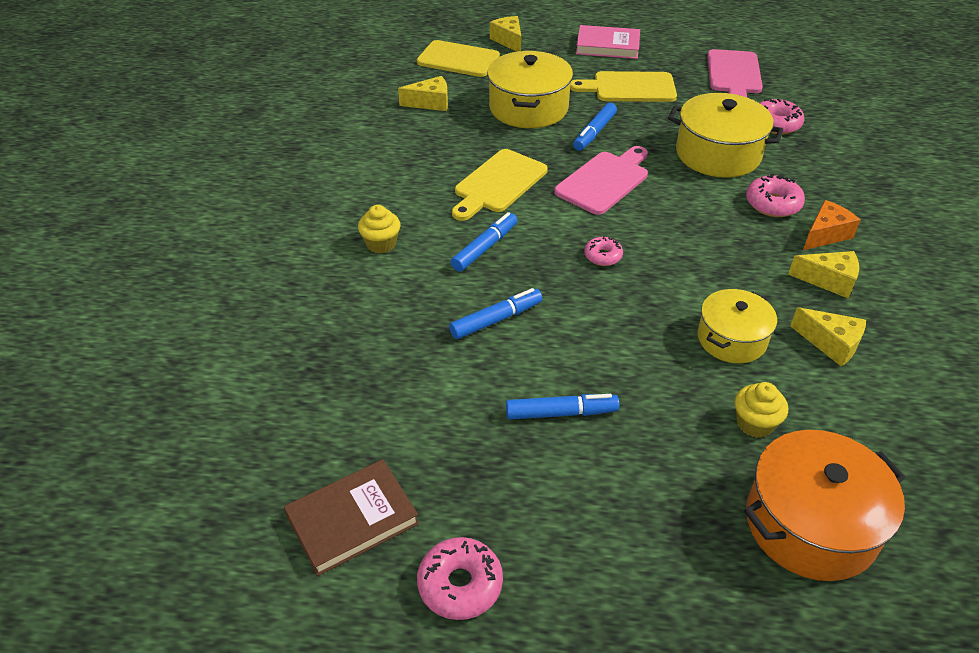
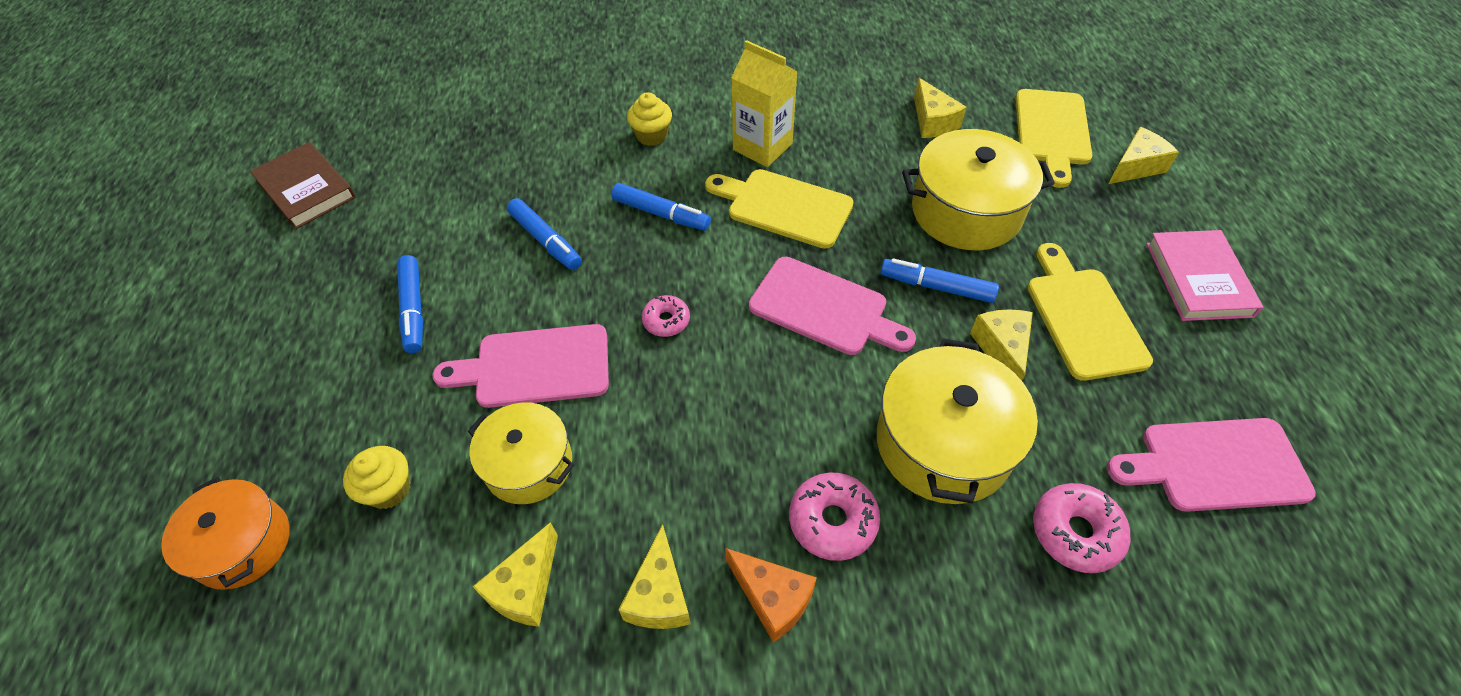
camera: 80 degrees right, 10 degrees up
(424, 184) = (762, 147): none -> yellow carton
(460, 584) = (231, 265): pink donut -> none
(639, 332) = (535, 367): none -> pink cutting board
(650, 120) = (1002, 349): none -> yellow cheese
(810, 524) = (243, 544): orange pot -> orange pot, size x0.64

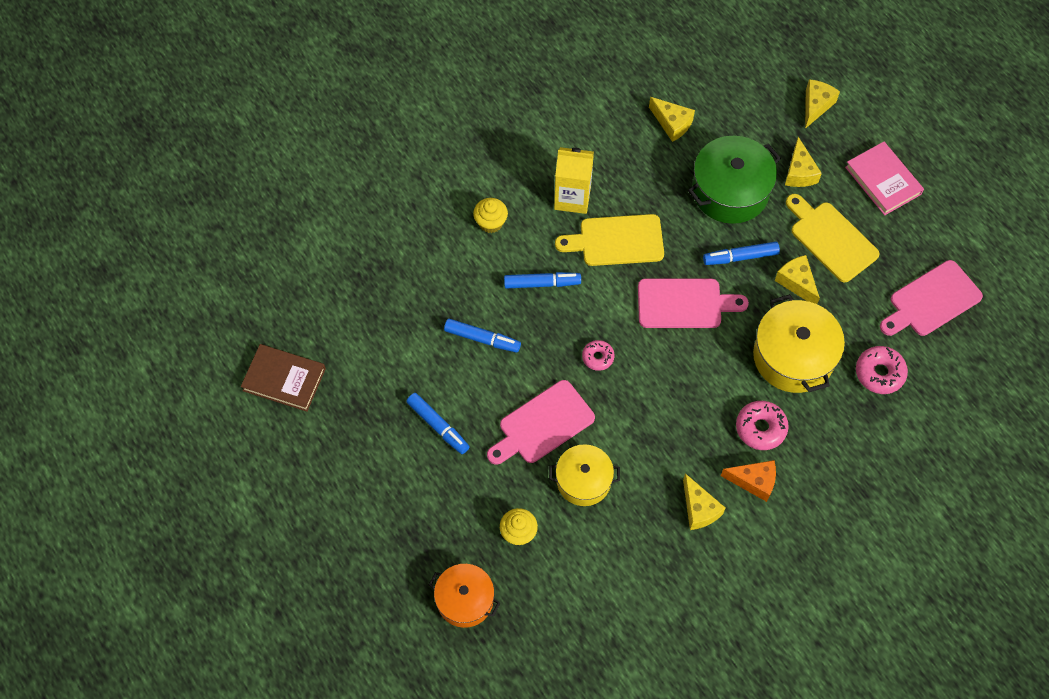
camera: 30 degrees left, 10 degrees up
(525, 588) = (631, 541): yellow cheese -> yellow cheese (799, 172)
(966, 211) = (730, 191): yellow pot -> green pot
(1052, 132) = (752, 98): yellow cutting board -> none

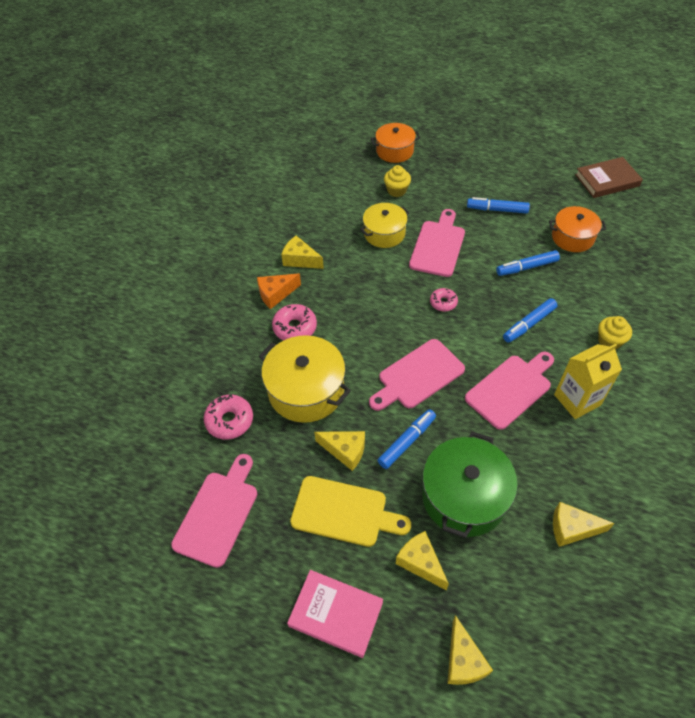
camera: 145 degrees right, 10 degrees down
(402, 339) = (572, 237): none -> orange pot
(616, 241) = (511, 389): yellow cutting board -> pink cutting board

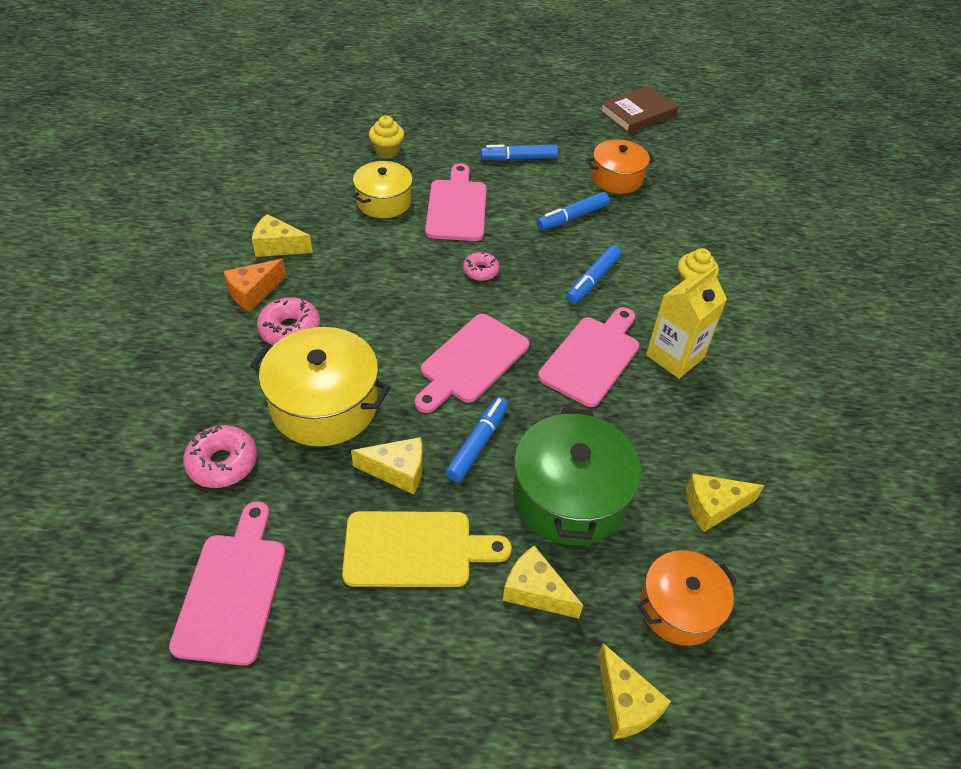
camera: 20 degrees left, 5 degrees down
(336, 614) = (437, 686): pink book -> none
(394, 151) = (373, 107): orange pot -> orange pot (679, 608)

